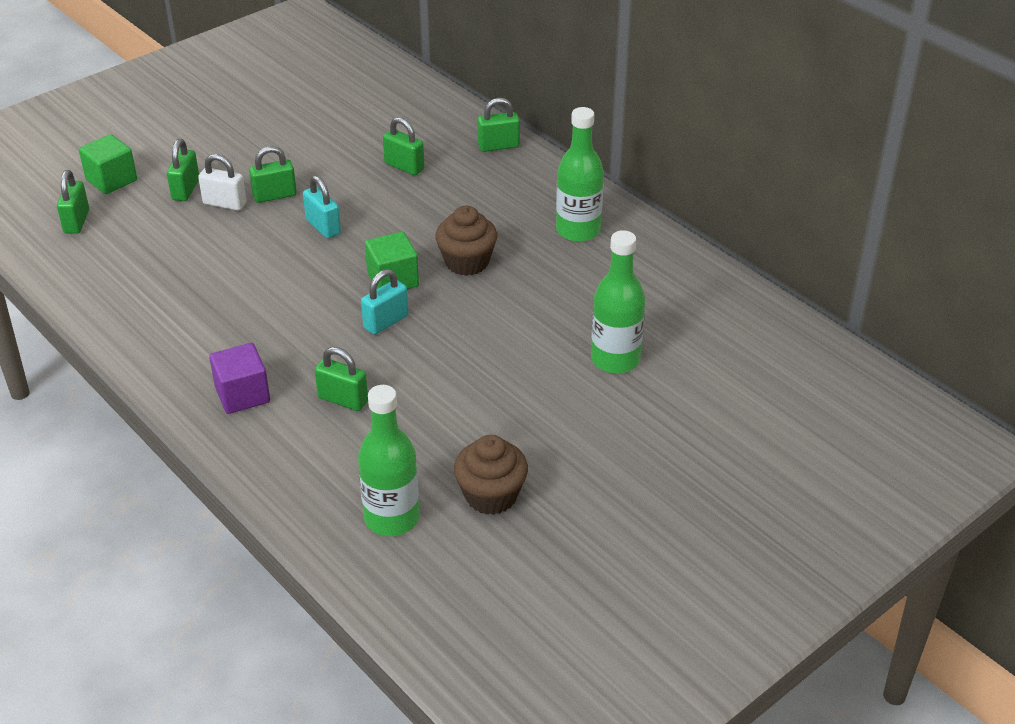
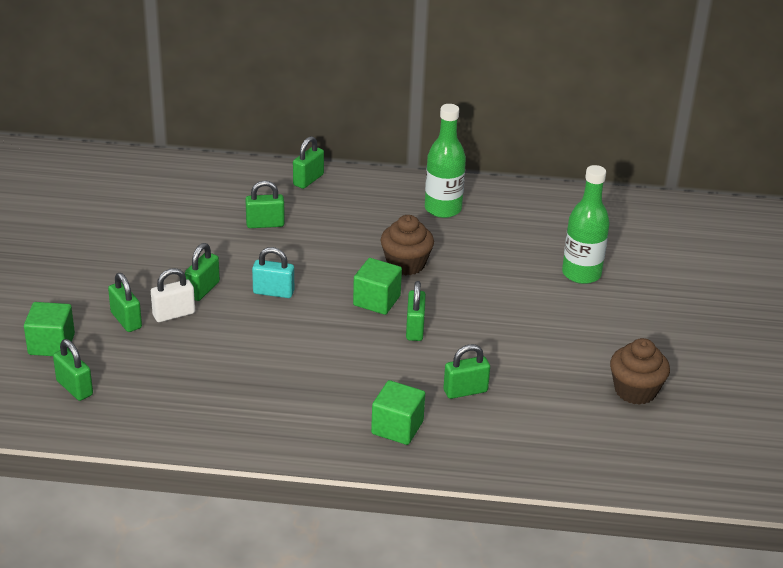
camera: 45 degrees left, 5 degrees down
(242, 395) = (397, 427): purple cube -> green cube
(386, 322) = (414, 329): turquoise padlock -> green padlock
(391, 518) = (603, 439): green bottle -> none

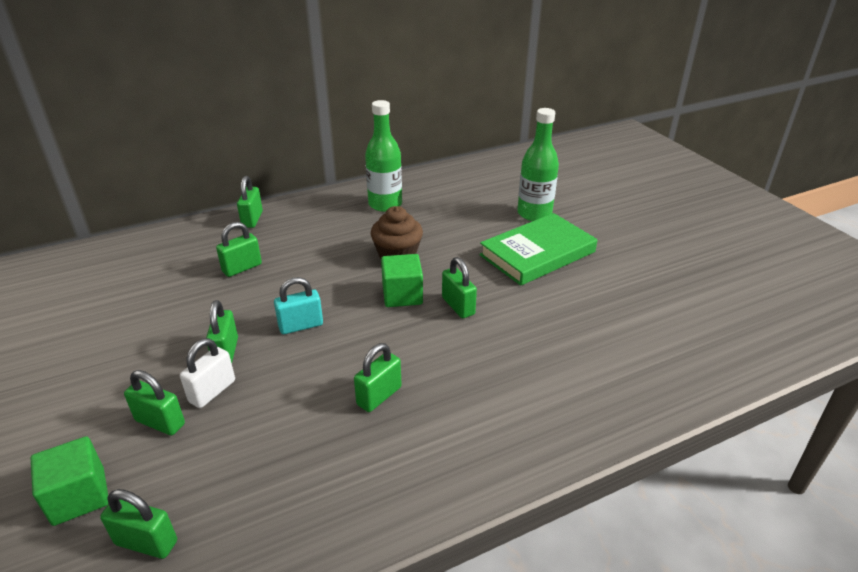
camera: 30 degrees left, 0 degrees up
(397, 427) = (537, 407): green cube -> none
(465, 391) = (555, 342): green padlock -> green padlock (379, 396)
(538, 313) = (537, 253): none -> green book
(635, 390) = (671, 283): brown cupcake -> none

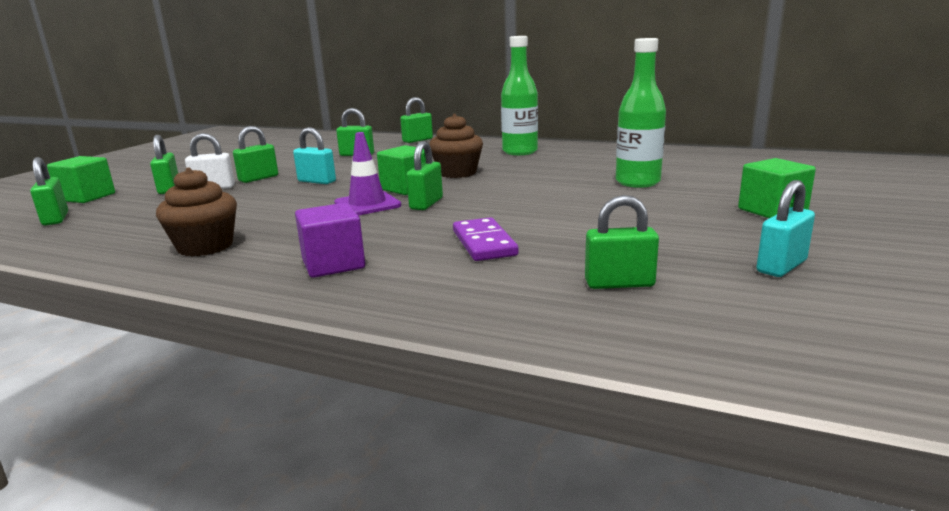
camera: 50 degrees right, 15 degrees down
(379, 396) = (265, 219): green padlock -> green padlock (619, 283)
(414, 455) = (205, 246): none -> brown cupcake
(418, 331) = (367, 204): none -> purple traffic cone
(537, 253) = (572, 201): green book -> none
(541, 404) = (333, 264): none -> purple cube
(576, 326) = (484, 243): none -> purple domino
(641, 214) = (772, 211): none -> green cube
(717, 264) = (781, 266): none -> turquoise padlock

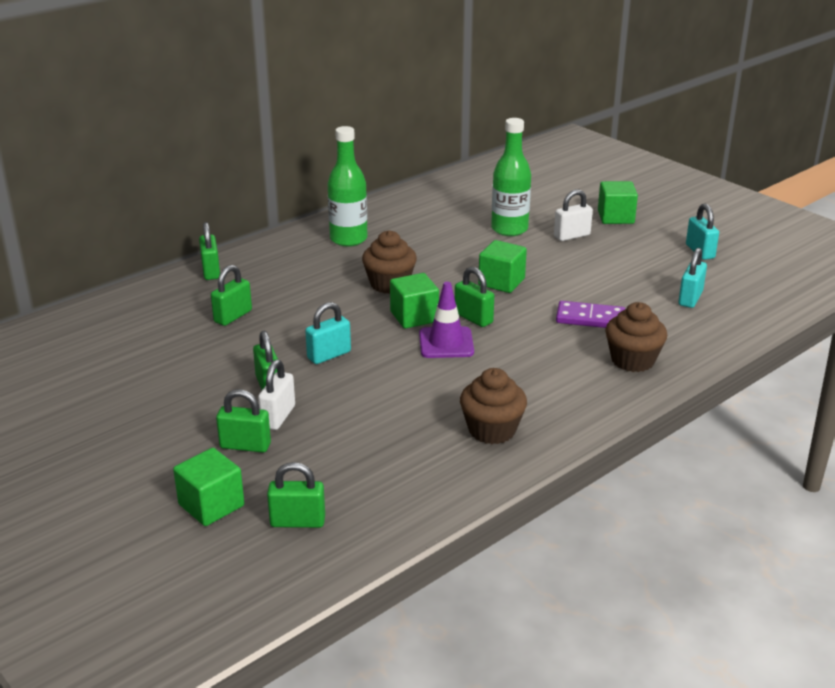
camera: 65 degrees left, 10 degrees up
(333, 264) = (584, 379): purple cube -> none
(399, 279) = (632, 360): none -> brown cupcake
(516, 199) = (501, 282): none -> green cube
(619, 283) = (690, 298): green padlock -> turquoise padlock
(676, 203) = (572, 236): none -> white padlock

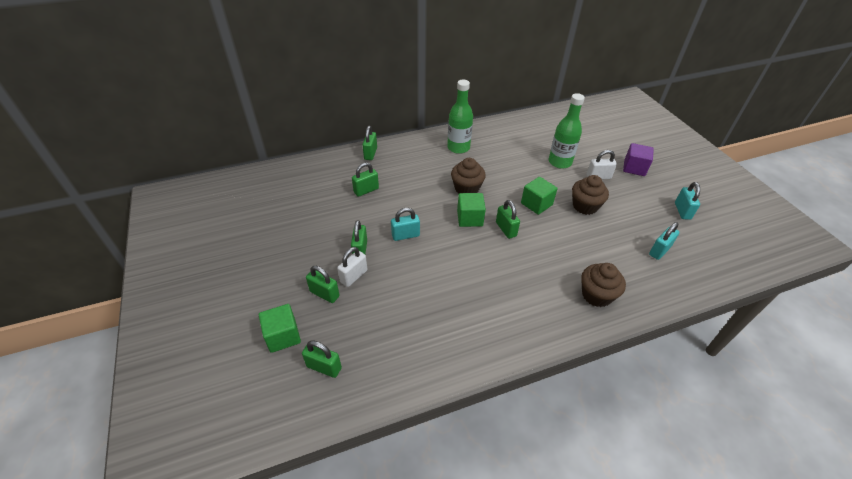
camera: 20 degrees right, 15 degrees up
(446, 343) = (480, 245): purple traffic cone -> none
(492, 430) = (476, 328): brown cupcake -> brown cupcake (585, 206)
(590, 318) = (582, 250): purple domino -> none
(615, 217) = (634, 168): green cube -> purple cube

